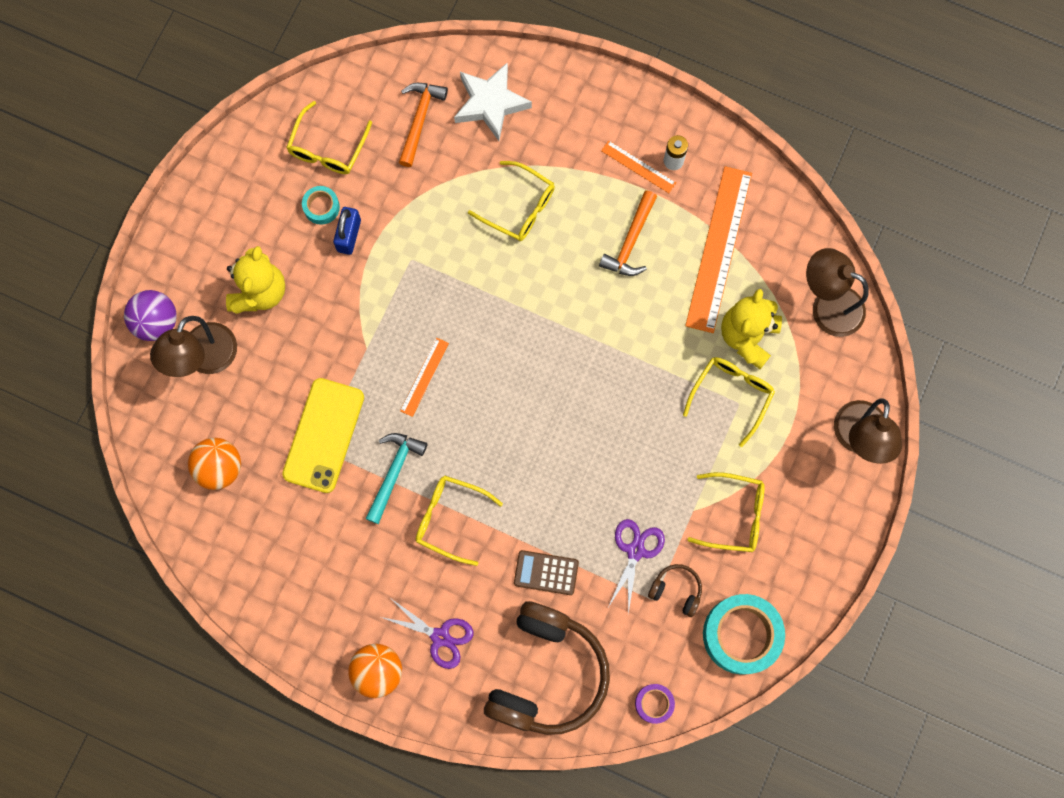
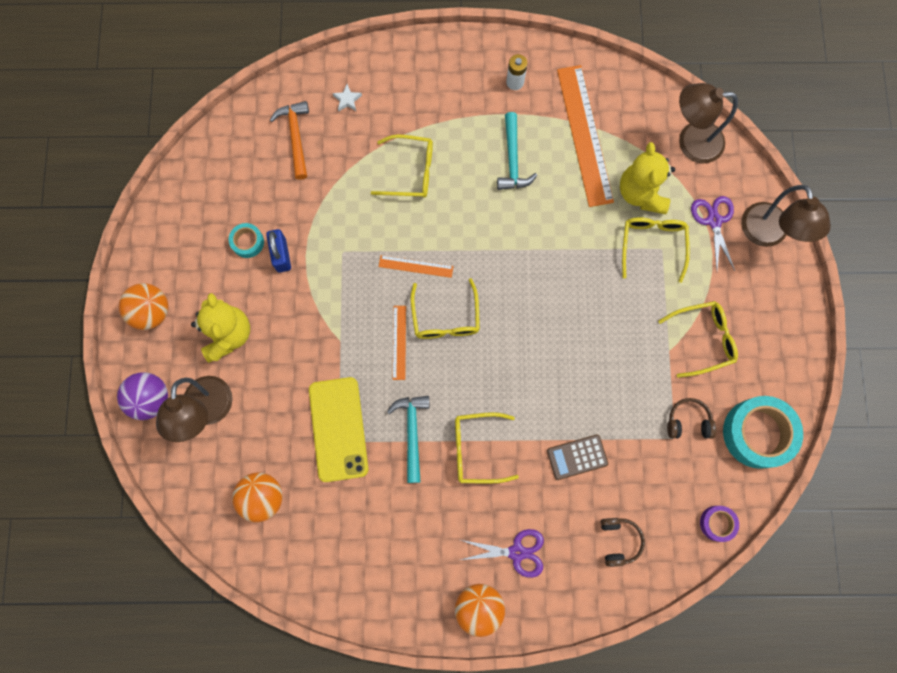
camera: 25 degrees left, 0 degrees up
(196, 235) = (152, 312): none -> orange ball
(327, 148) = (230, 192): yellow glasses -> yellow glasses (445, 318)
(490, 103) = (347, 100): white star -> white star, size x0.42
(546, 673) = (618, 540): brown headphones -> brown headphones, size x0.42
(630, 241) = (512, 160): orange hammer -> turquoise hammer
(635, 551) = (639, 405): purple scissors -> purple scissors (714, 221)
(638, 167) = (489, 98): orange ruler -> orange ruler (416, 266)

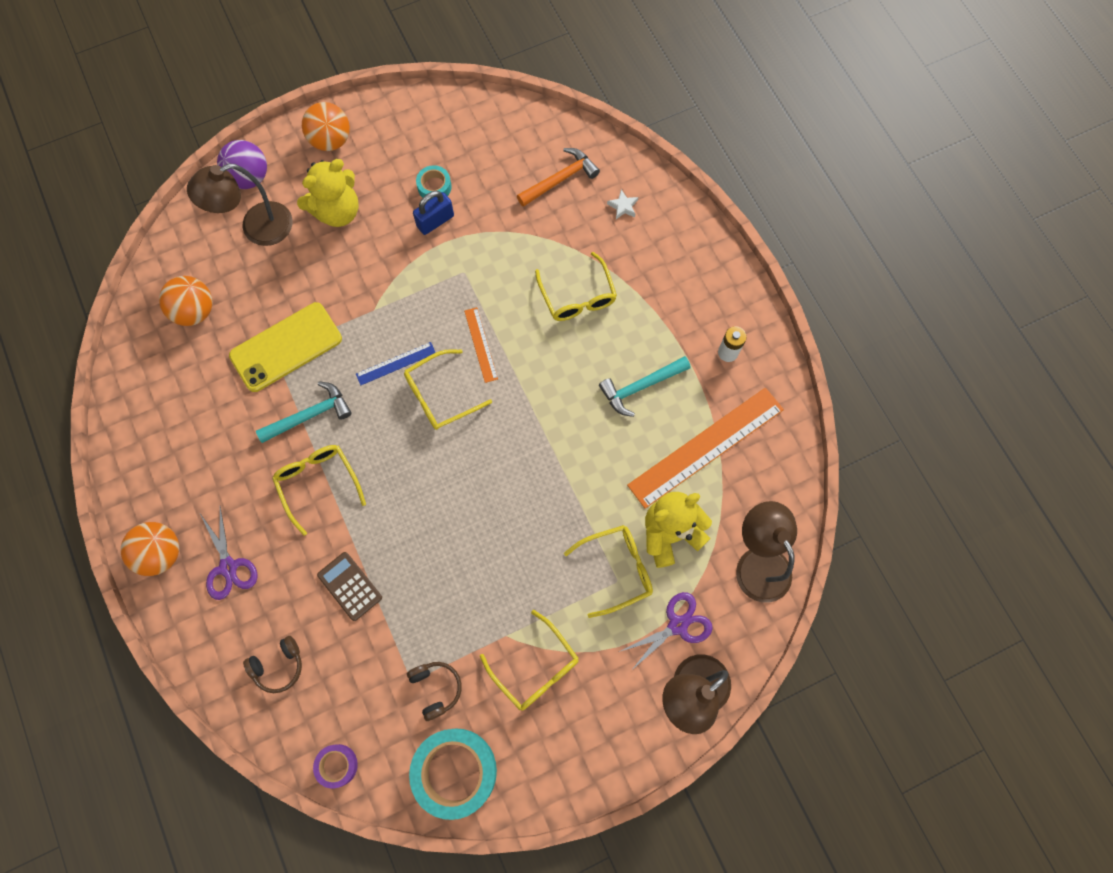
camera: 65 degrees right, 5 degrees down
(399, 342) = (396, 363): orange ruler -> blue ruler

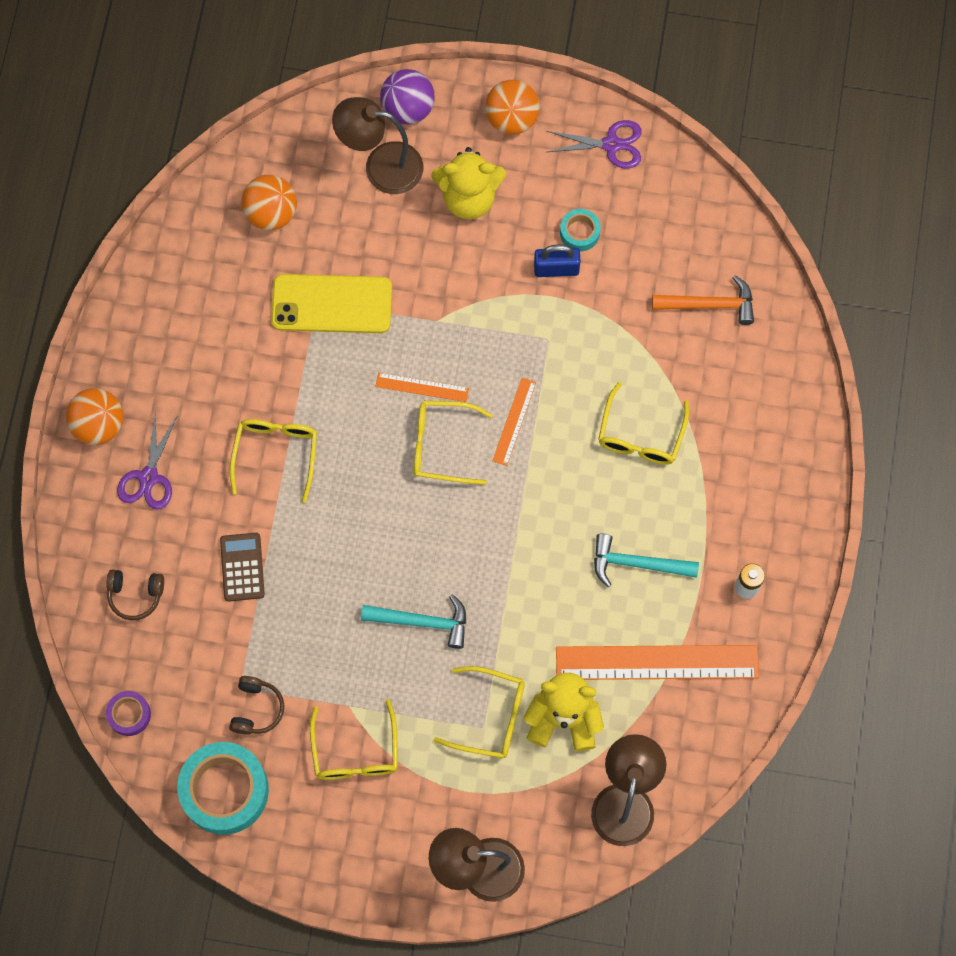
camera: 35 degrees right, 0 degrees up
(310, 415) = (311, 384): turquoise hammer -> turquoise hammer (422, 622)
(396, 363) = (422, 387): blue ruler -> orange ruler
(623, 206) = (752, 373): white star -> none
(677, 625) = (509, 804): purple scissors -> purple scissors (611, 144)

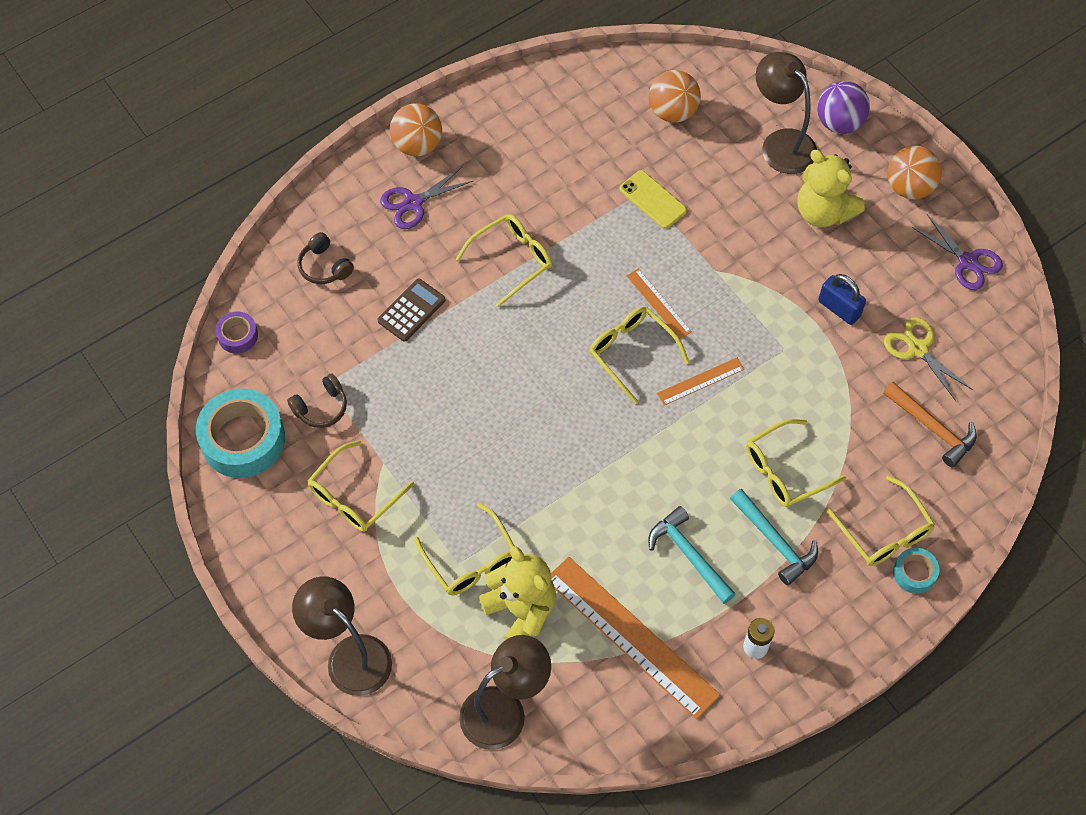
camera: 45 degrees right, 10 degrees down
(331, 304) = (652, 200): yellow phone -> yellow phone, size x0.60
(422, 622) = (493, 454): turquoise hammer -> turquoise hammer (775, 542)
(579, 233) = (882, 299): turquoise tape -> turquoise tape (914, 573)
(642, 250) = (918, 349): none -> yellow scissors
(752, 417) = (884, 532): none -> yellow glasses

